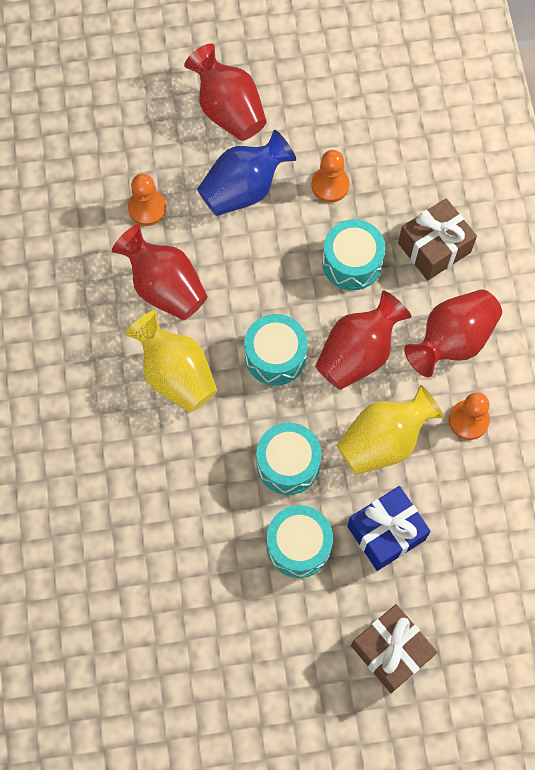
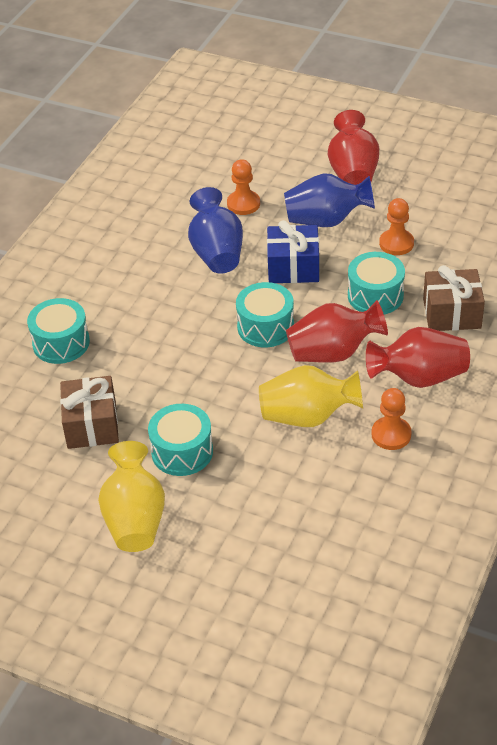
camera: 35 degrees right, 25 degrees down
(164, 287) = (217, 252): red vase -> blue vase
(176, 374) = (180, 306): yellow vase -> yellow vase (135, 519)
(288, 464) = (218, 396): turquoise drum -> turquoise drum (61, 343)
(386, 533) = (260, 476): blue gift -> blue gift (293, 267)
(391, 651) = (197, 558): brown gift -> brown gift (92, 425)

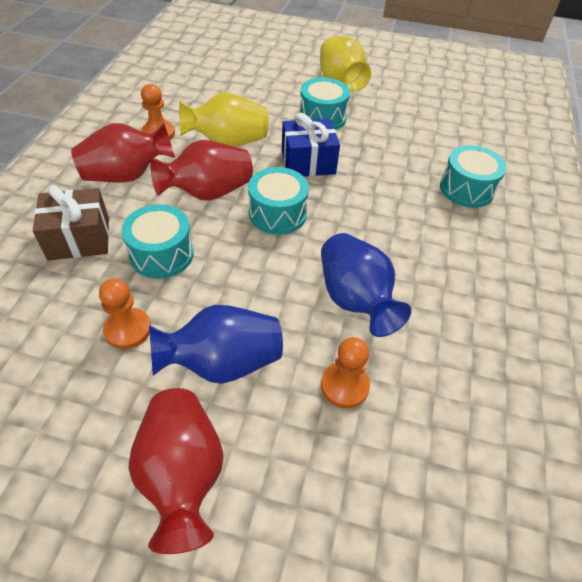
camera: 165 degrees right, 5 degrees up
(92, 425) = (400, 130): brown gift -> none
(293, 267) = (258, 285): blue gift -> blue gift (308, 162)

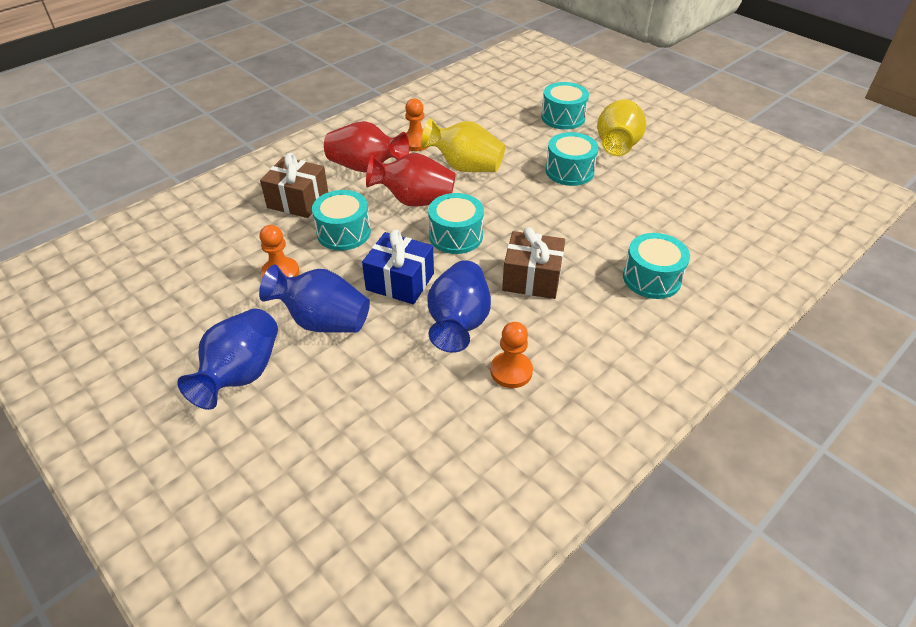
camera: 35 degrees right, 5 degrees down
(182, 475) = (241, 374): red vase -> blue vase
(274, 70) = (563, 117): none -> turquoise drum
(308, 162) = (520, 204): blue gift -> blue gift (400, 281)
(344, 386) = (394, 376): orange pawn -> orange pawn (511, 371)
(378, 228) = (532, 278): none -> brown gift

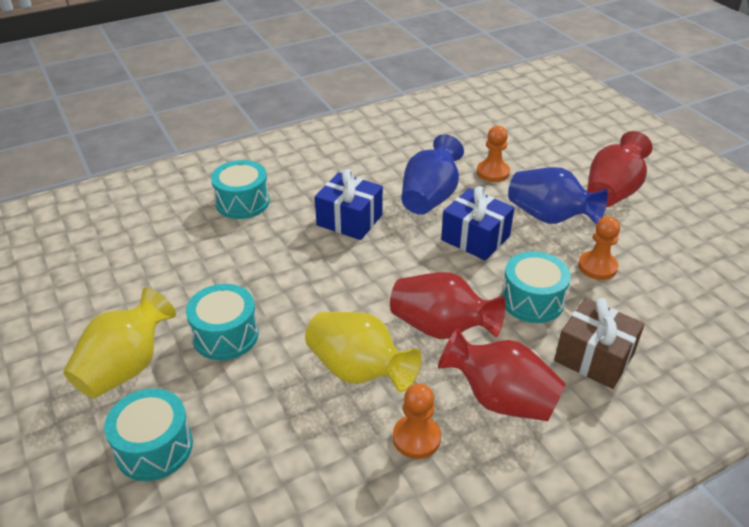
camera: 165 degrees left, 5 degrees down
(241, 374) = (612, 192): blue vase -> red vase
(456, 236) = (406, 274): turquoise drum -> none
(511, 371) = (401, 162): orange pawn -> orange pawn (492, 172)
(532, 278) = (349, 220): brown gift -> blue gift

